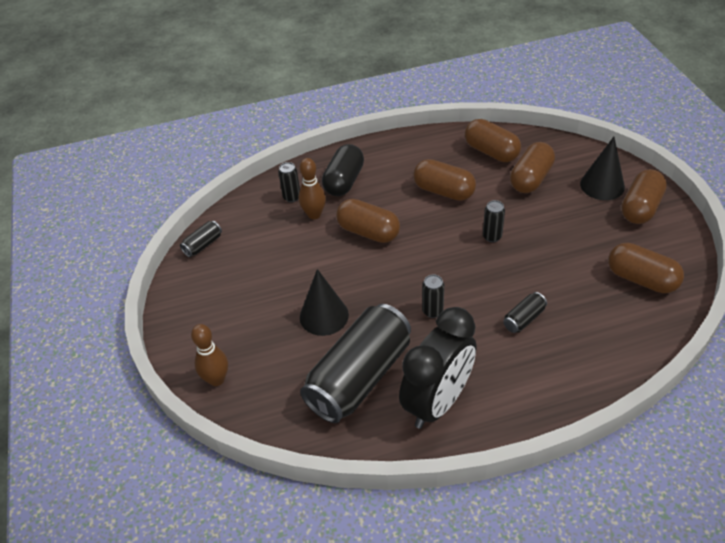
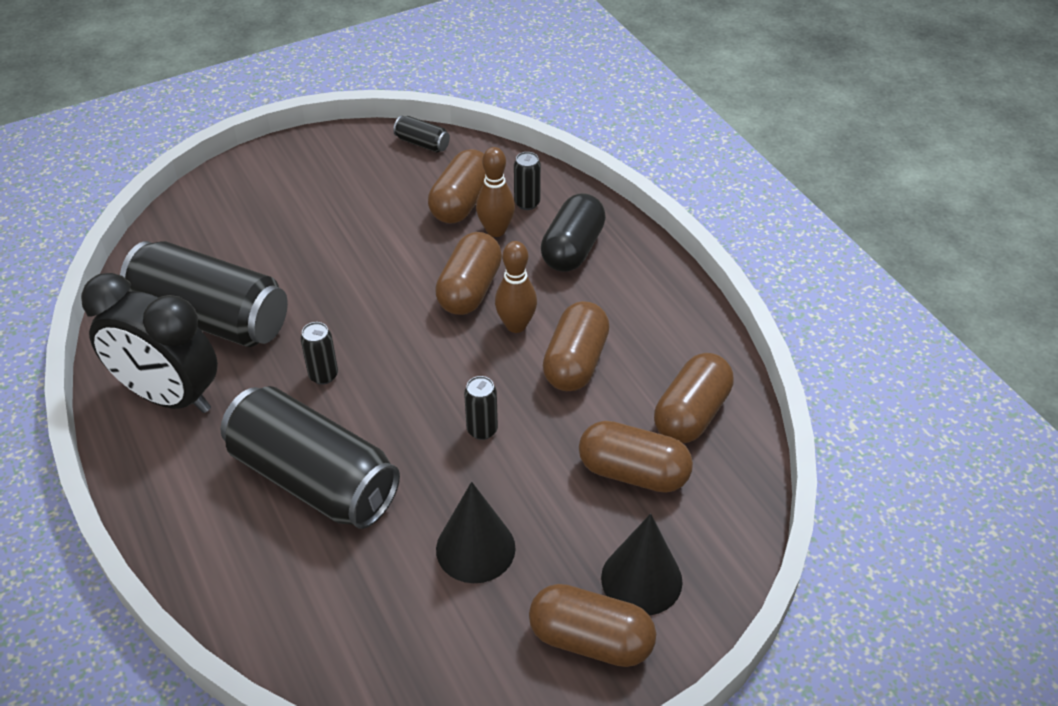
camera: 75 degrees right, 0 degrees up
(216, 379) = (210, 199): brown bowling pin -> brown bowling pin (516, 325)
(324, 316) = (310, 270): black cone -> black cone (475, 548)
(344, 181) = (572, 249): black capsule -> black capsule turned 75 degrees counterclockwise
(524, 319) = (314, 479): black can -> black can, size x2.48
(641, 279) = (409, 636): brown capsule -> brown capsule (462, 203)

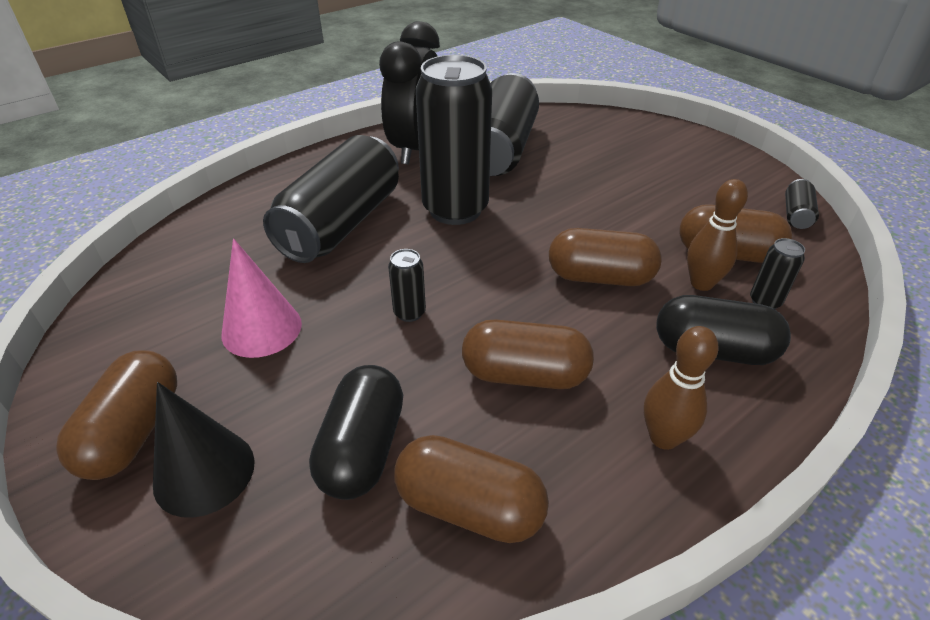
camera: 80 degrees right, 5 degrees down
(323, 375) = (455, 210): black can -> black can, size x2.48
(475, 548) = (262, 329): black cone -> pink cone
(516, 325) = (563, 318): brown bowling pin -> brown bowling pin (663, 438)
(633, 473) = (362, 449): brown capsule -> black capsule

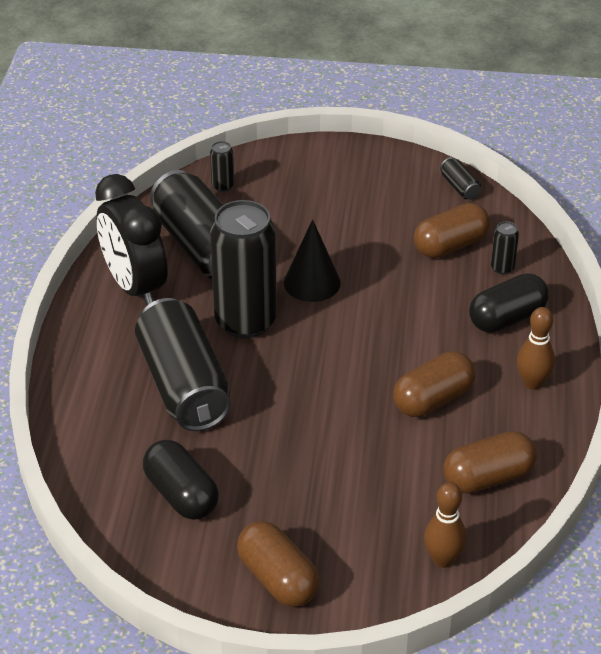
camera: 45 degrees left, 0 degrees up
(204, 472) = (347, 562): black cone -> black cone (312, 282)
(262, 329) = (252, 483): pink cone -> none
(362, 449) = (406, 493): black capsule -> black capsule (181, 495)
(409, 313) = (323, 411): black can -> black can (223, 186)
(600, 277) = (400, 312): brown capsule -> none
(701, 283) = (459, 278): brown bowling pin -> brown bowling pin (443, 559)

